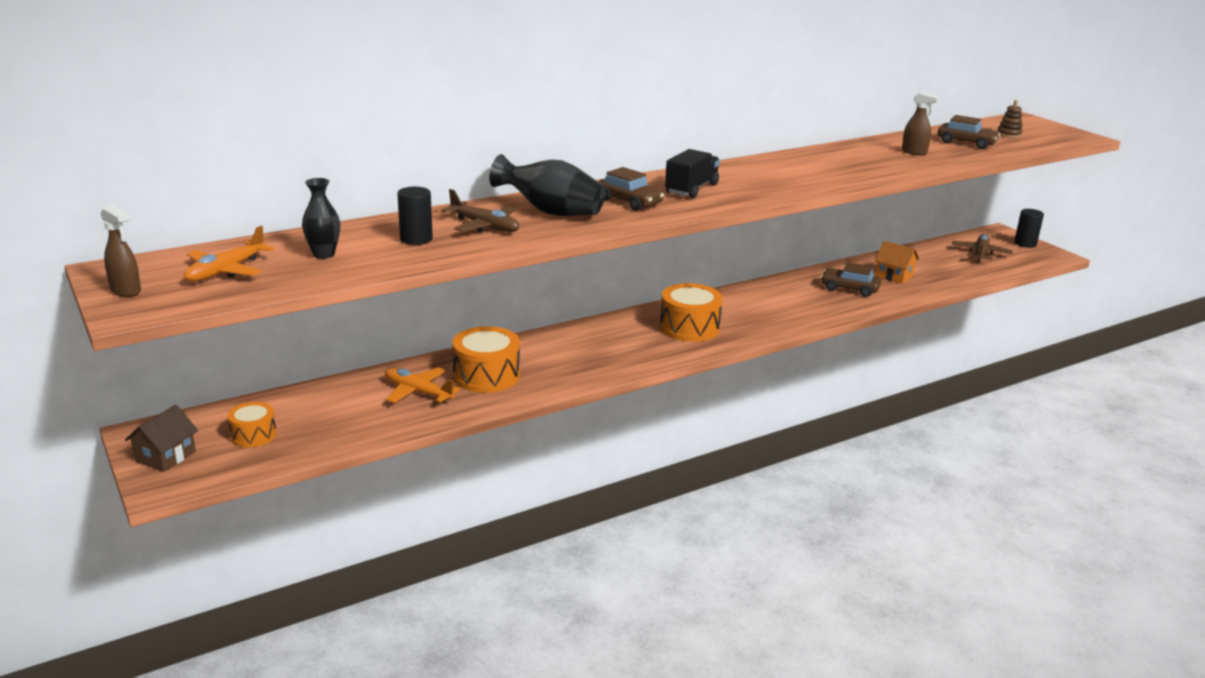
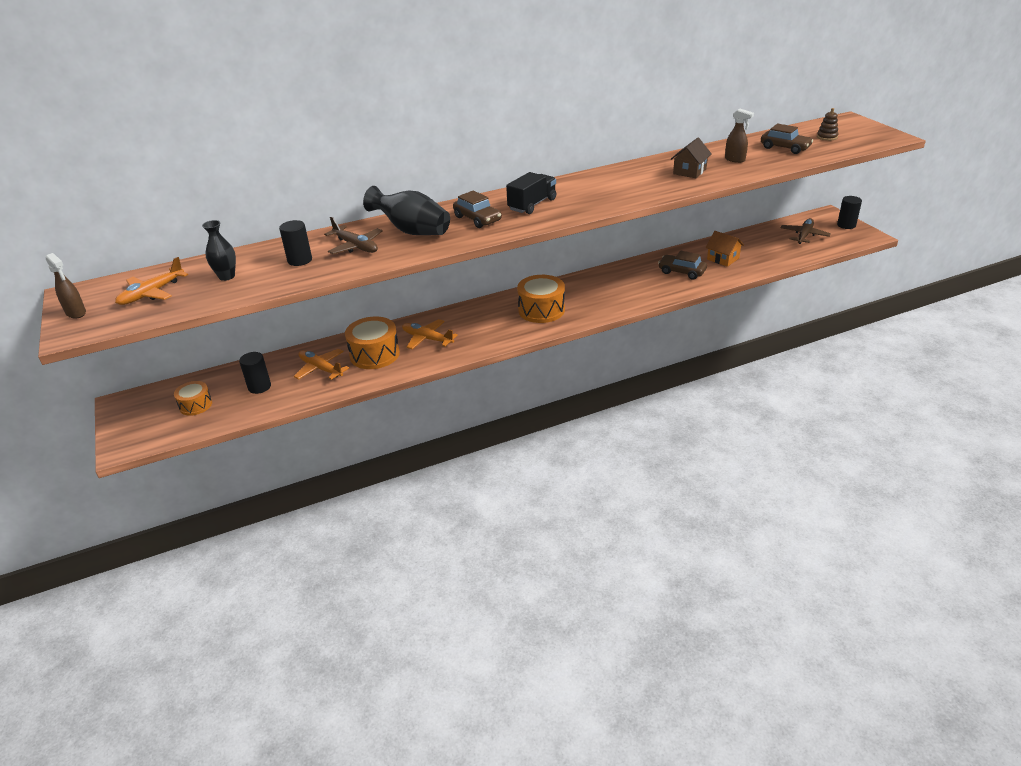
camera: 10 degrees right, 10 degrees up
(165, 456) = (132, 422): brown house -> brown house (689, 171)
(338, 413) = (259, 387): none -> black cylinder
(552, 359) = (427, 339): none -> orange plane

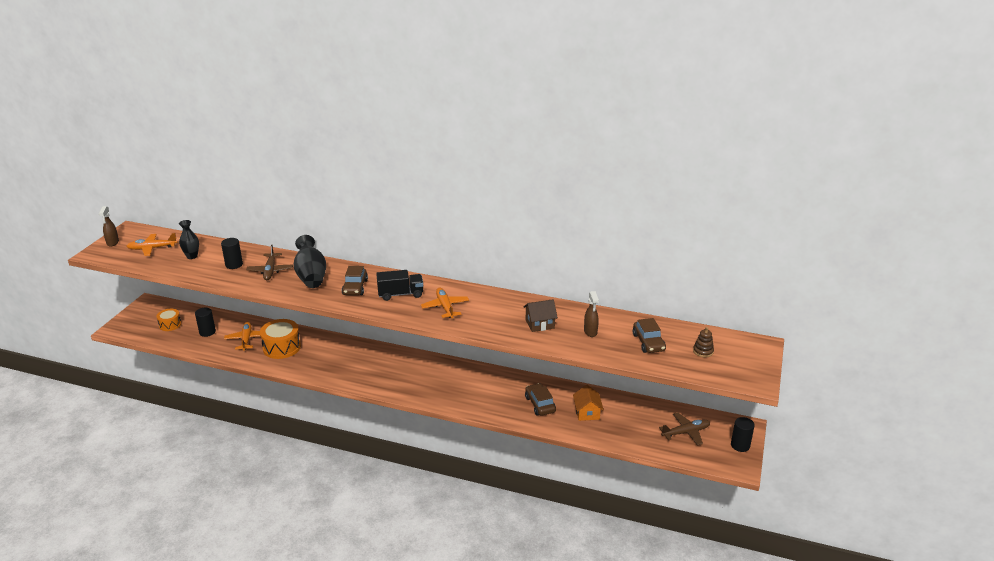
camera: 40 degrees right, 5 degrees down
(427, 339) = (320, 355): orange plane -> orange plane (445, 307)
(541, 310) = (408, 375): orange drum -> none

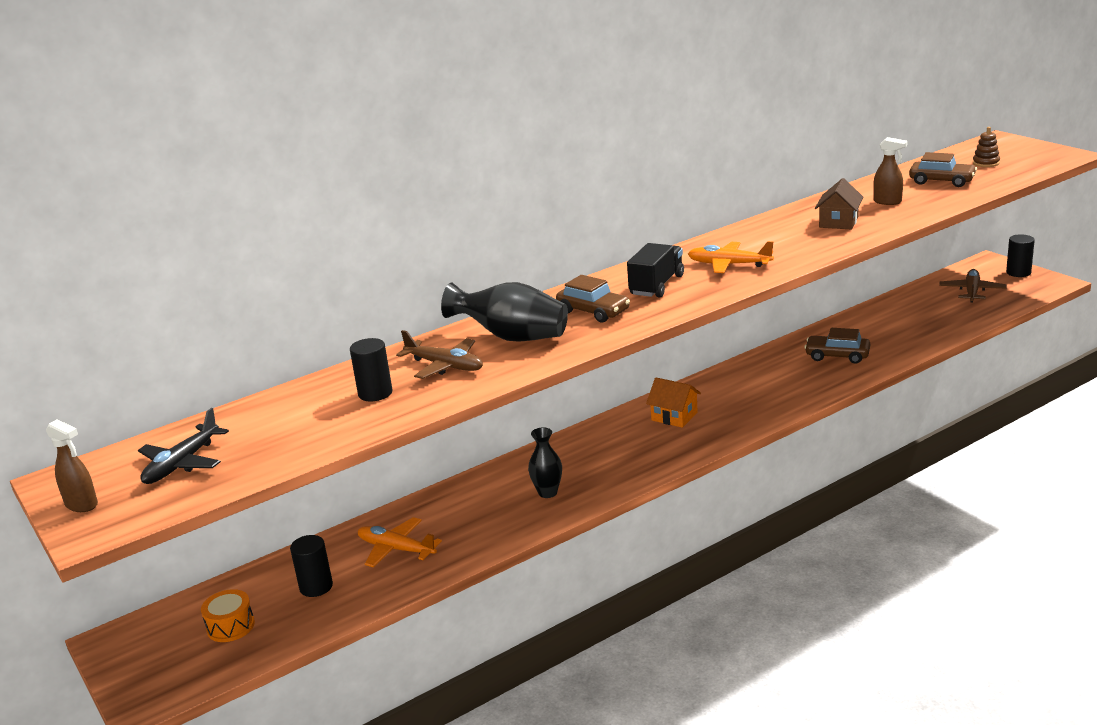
camera: 50 degrees left, 5 degrees down
(152, 248) = (182, 463): orange plane -> black plane
(192, 256) = (281, 427): black vase -> black vase (547, 492)
(282, 347) = (466, 519): orange drum -> none
(587, 412) = (882, 333): orange house -> orange house (674, 416)

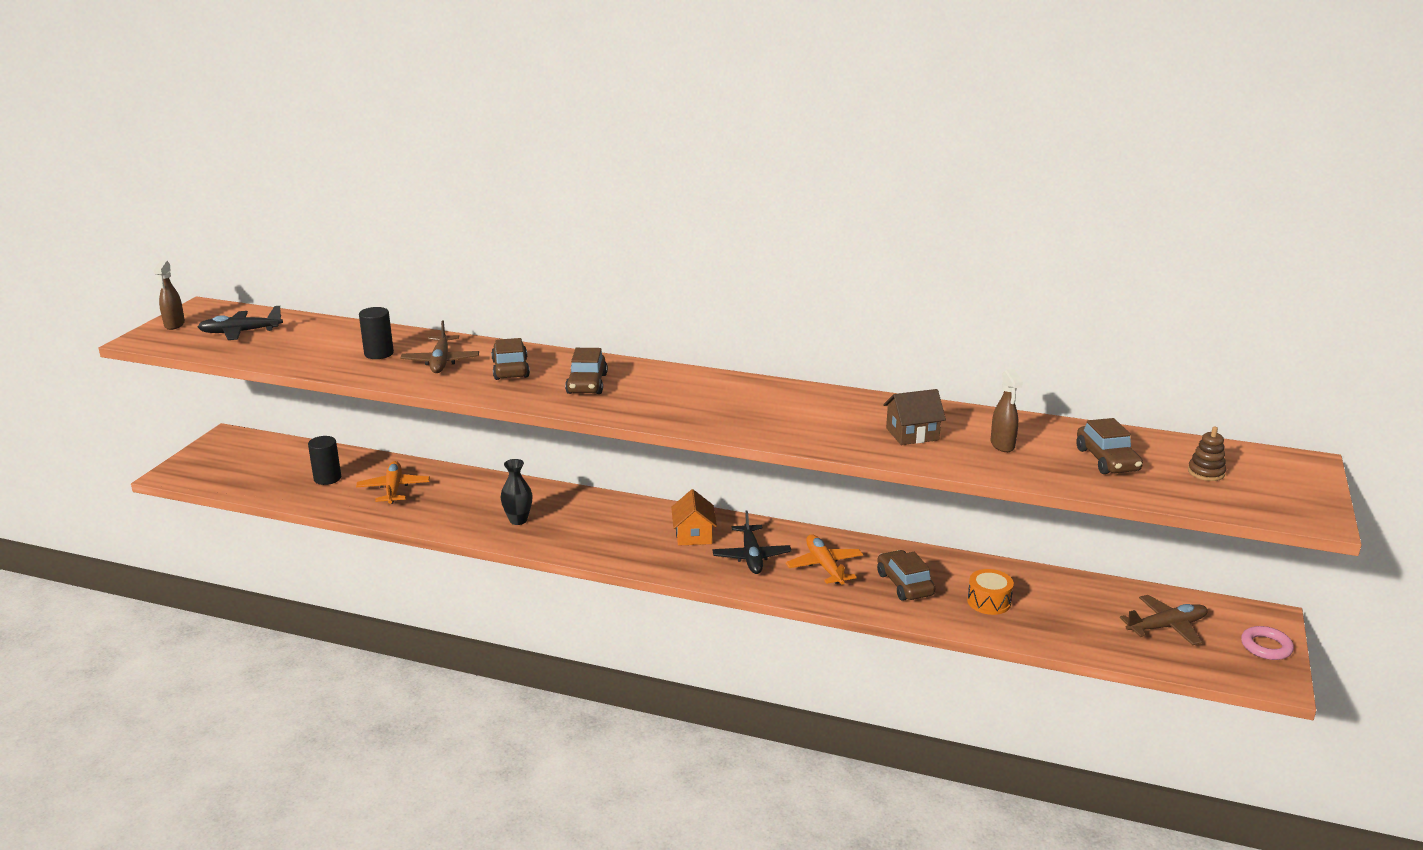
camera: 50 degrees right, 0 degrees up
(230, 626) = (264, 468): orange drum -> orange drum (989, 602)
(512, 337) = (510, 369): black vase -> brown car
(657, 285) = (665, 393): black truck -> none
(729, 265) = (745, 411): orange plane -> orange plane (824, 566)
(734, 401) = (751, 556): none -> black plane
(1018, 272) = (1266, 647): black cylinder -> pink ring

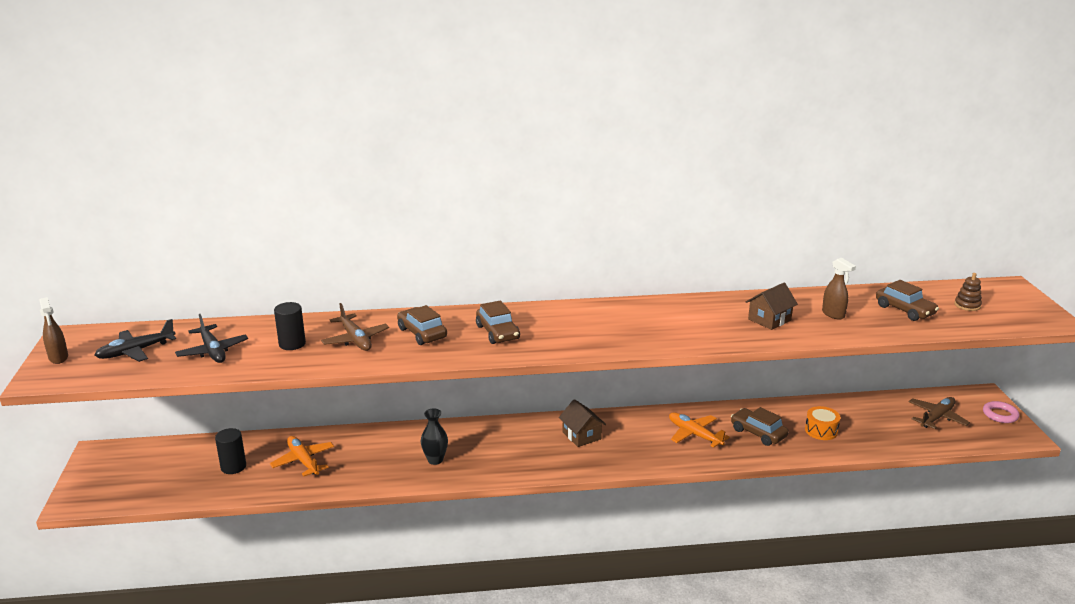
camera: 25 degrees left, 0 degrees up
(693, 535) = (581, 435): orange house -> brown house
(751, 556) = (638, 441): black plane -> black plane (212, 351)

